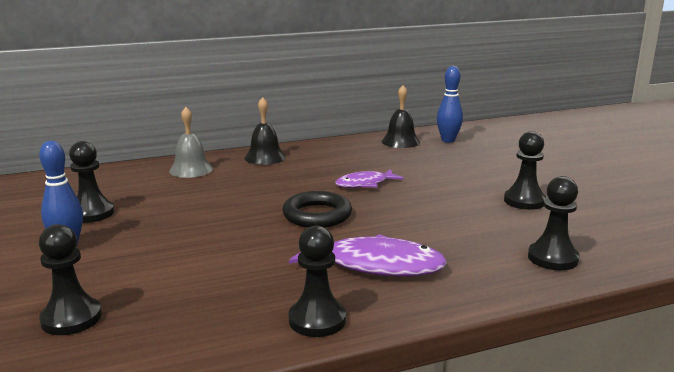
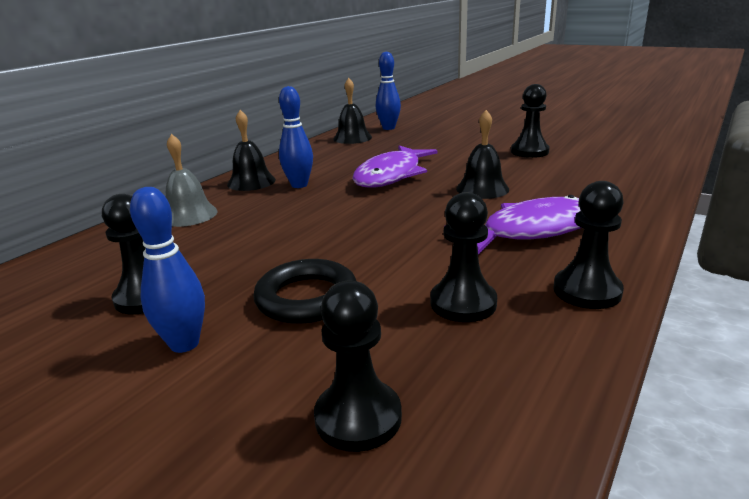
camera: 35 degrees left, 5 degrees up
(289, 170) = (299, 185): none -> blue bowling pin
(317, 215) = (403, 211): black ring -> black ring (307, 298)
(365, 184) = (391, 175): purple fish -> purple fish, size x1.68
(410, 219) = (482, 188): none -> black bell
(552, 258) = (626, 180): black pawn -> black pawn (463, 303)

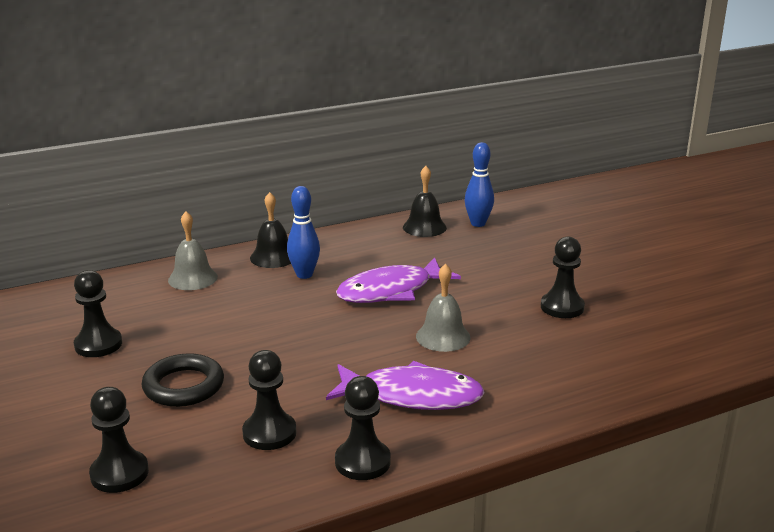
camera: 30 degrees right, 0 degrees up
(184, 344) = (86, 388): blue bowling pin -> none
(482, 188) = (443, 337): black bell -> grey bell

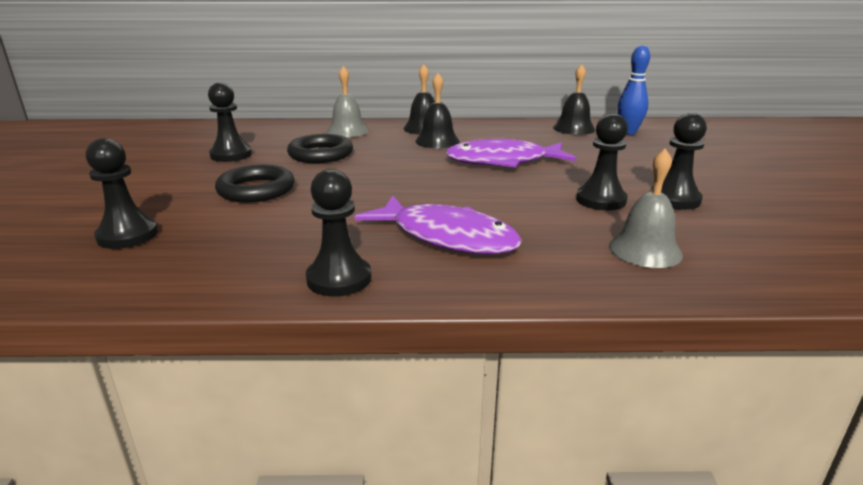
camera: 25 degrees right, 0 degrees up
(199, 321) = (320, 154): none -> black ring
(269, 433) = (282, 236): black pawn -> black pawn (601, 200)
(304, 275) = (437, 141): blue bowling pin -> black bell
(443, 337) = (523, 199): grey bell -> grey bell (645, 250)

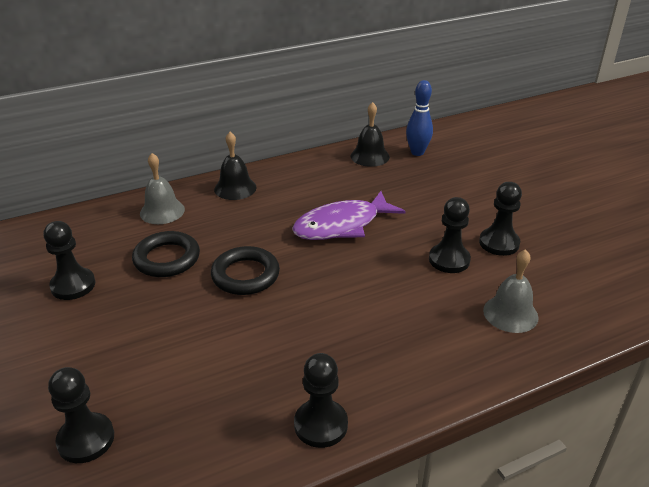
camera: 25 degrees left, 10 degrees up
(256, 190) = (151, 333): black ring -> black ring (245, 275)
(437, 141) = (263, 207): black bell -> none
(447, 237) = (366, 345): purple fish -> none

